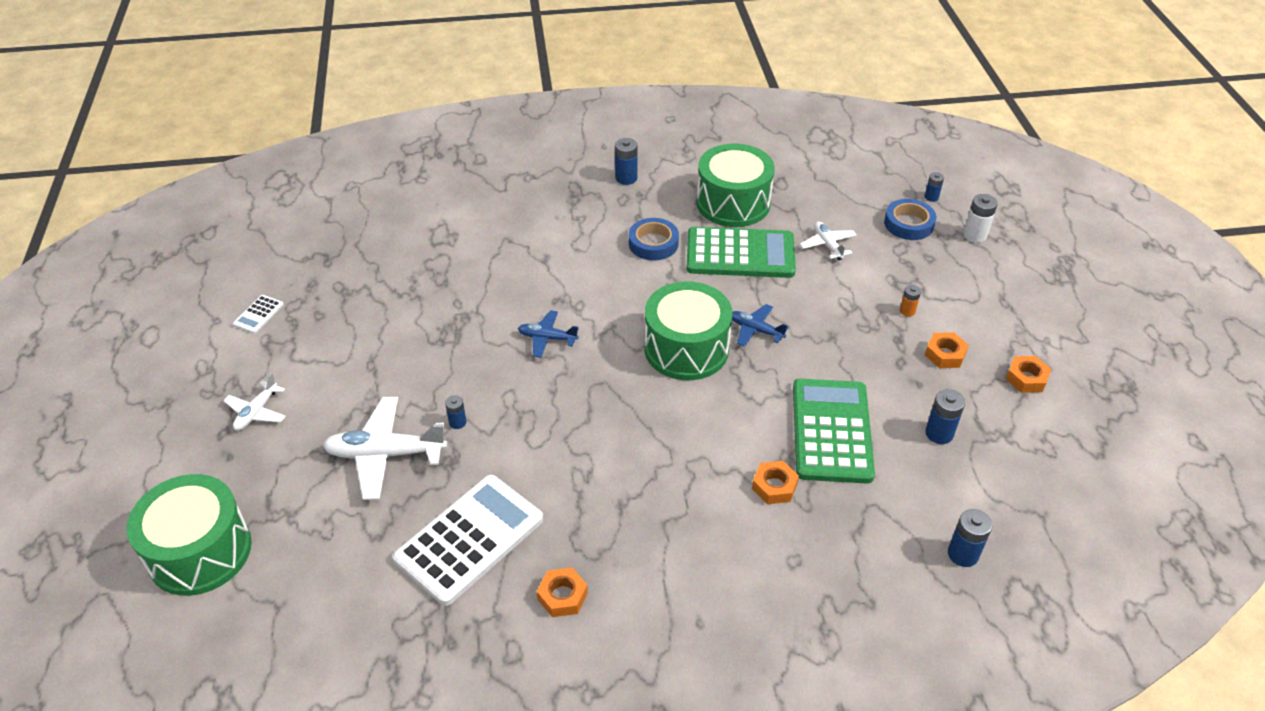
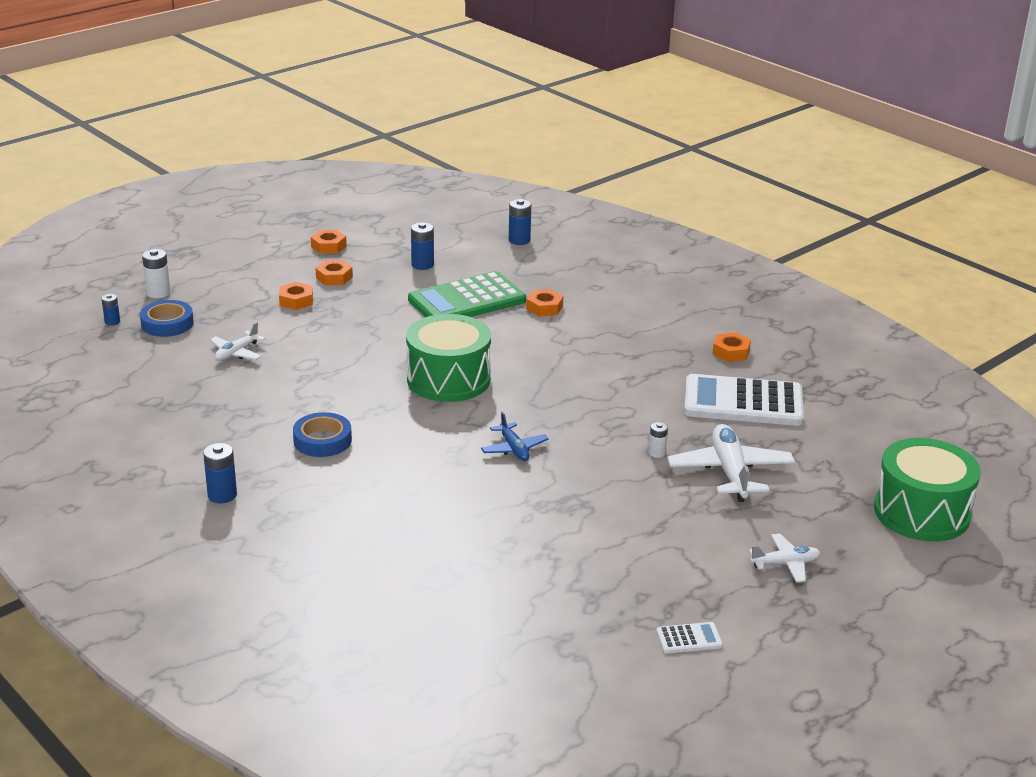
camera: 125 degrees left, 15 degrees down
(386, 454) = (730, 472): white plane -> white plane turned 150 degrees counterclockwise
(457, 422) = (657, 453): blue battery -> white battery
(733, 203) = (212, 417): green drum -> none
(740, 254) = (293, 391): green calculator -> none
(756, 330) = (390, 356): blue plane -> none
(907, 311) = (296, 301): orange battery -> orange nut

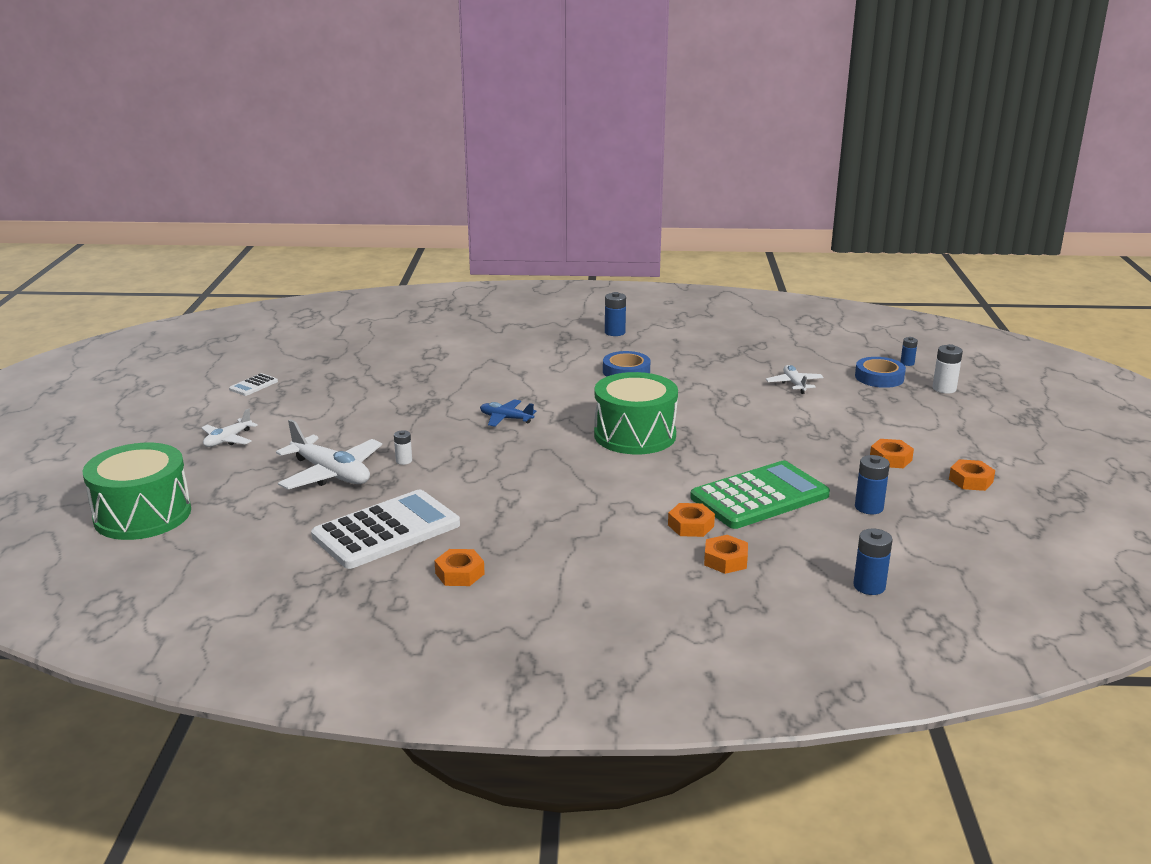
camera: 135 degrees right, 5 degrees down
(296, 301) = (860, 429): orange nut -> orange nut (725, 560)
(467, 300) = (759, 496): green calculator -> green calculator turned 45 degrees clockwise

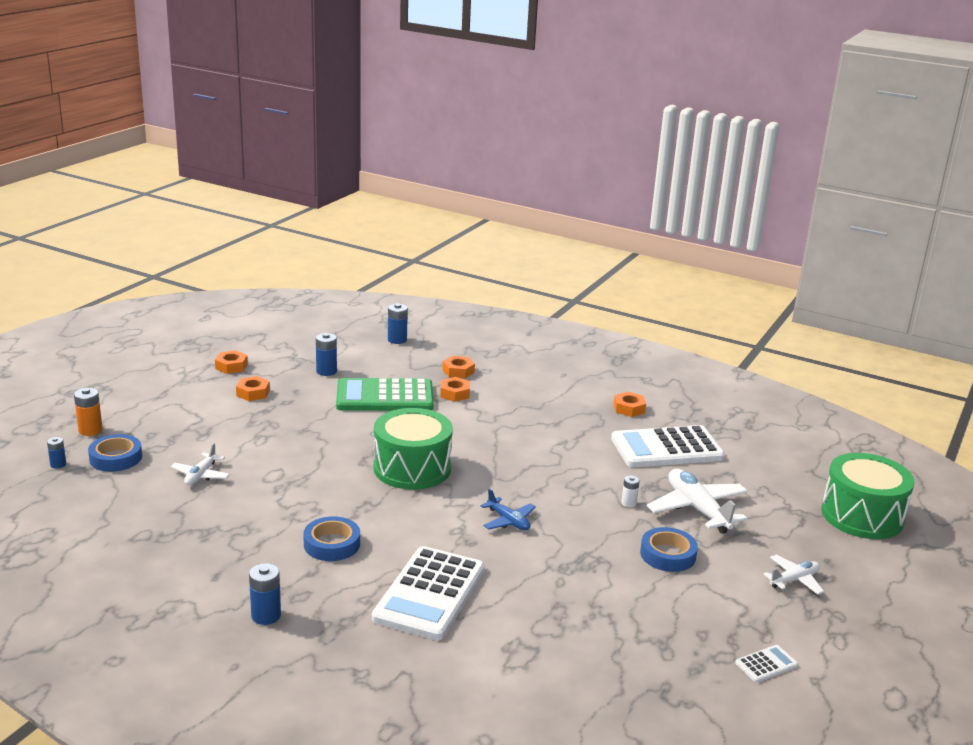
camera: 155 degrees left, 0 degrees up
(349, 430) = (668, 555): none -> blue tape
(522, 364) = (430, 594): none -> white calculator
(944, 389) = (90, 430): white battery -> orange battery

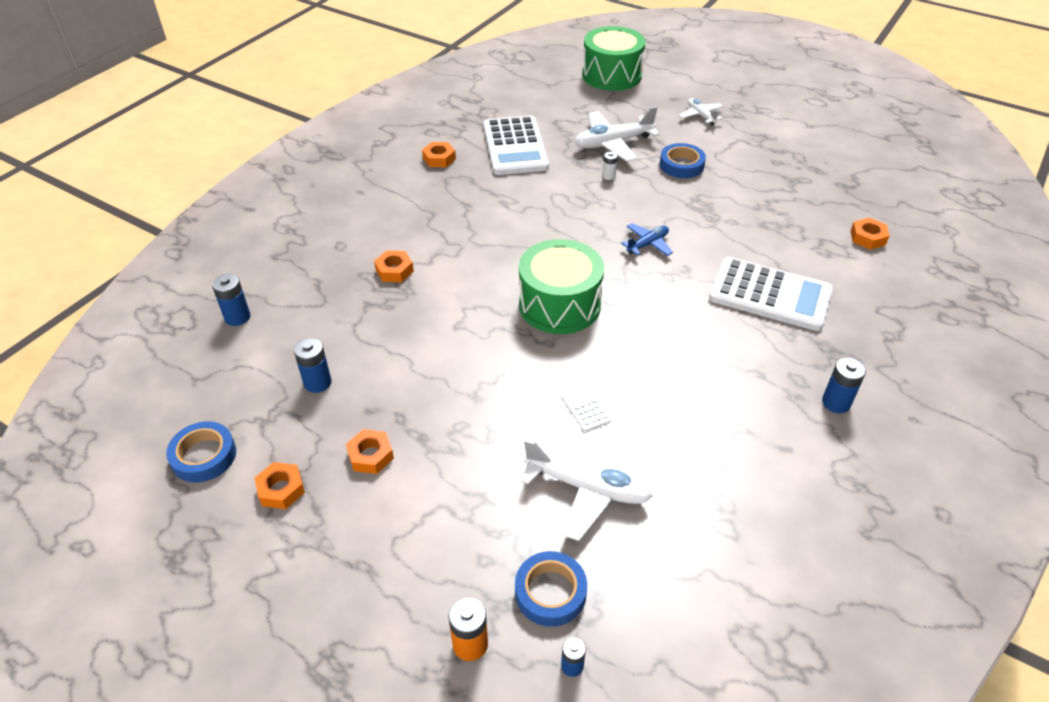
camera: 85 degrees left, 20 degrees up
(201, 475) = (588, 487): white plane -> white plane, size x1.79
(332, 544) = (709, 361): blue tape -> blue tape (204, 456)
(385, 397) = (396, 327): green calculator -> none
(458, 371) = (338, 266): orange nut -> orange nut (867, 237)
(766, 664) = (801, 141): white calculator -> white calculator (585, 408)

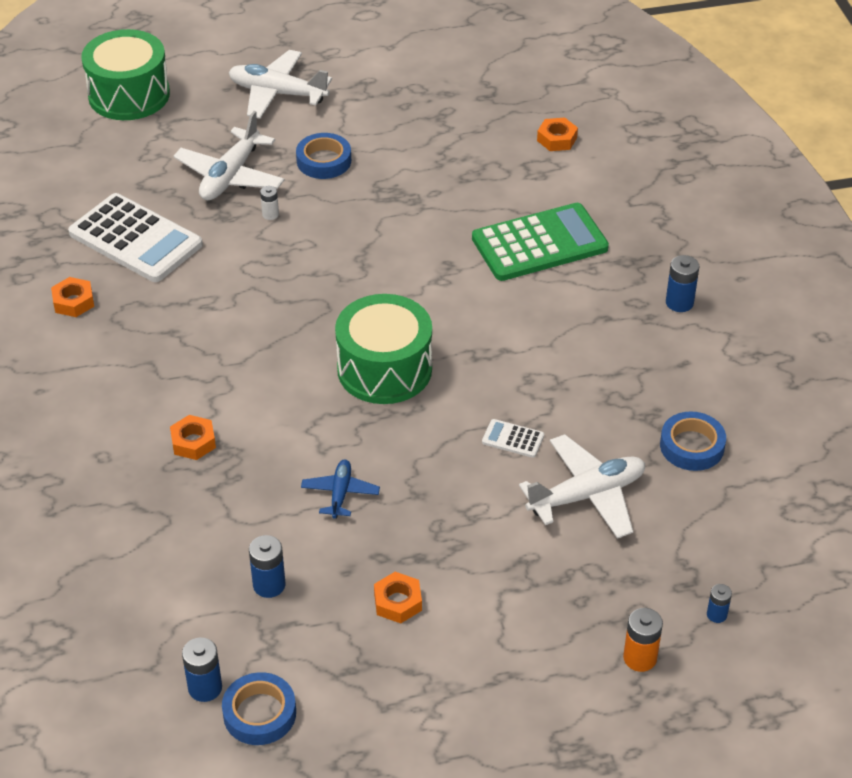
camera: 45 degrees left, 0 degrees up
(237, 317) = (104, 591): blue battery -> blue battery (205, 688)
(281, 489) = (363, 682): orange nut -> none
(550, 592) = (649, 584): blue tape -> blue tape (692, 446)
(647, 244) = (389, 262): blue plane -> blue plane (340, 493)
(701, 115) = (277, 93): white plane -> white plane, size x1.79
(770, 295) = (539, 243): white calculator -> green calculator

